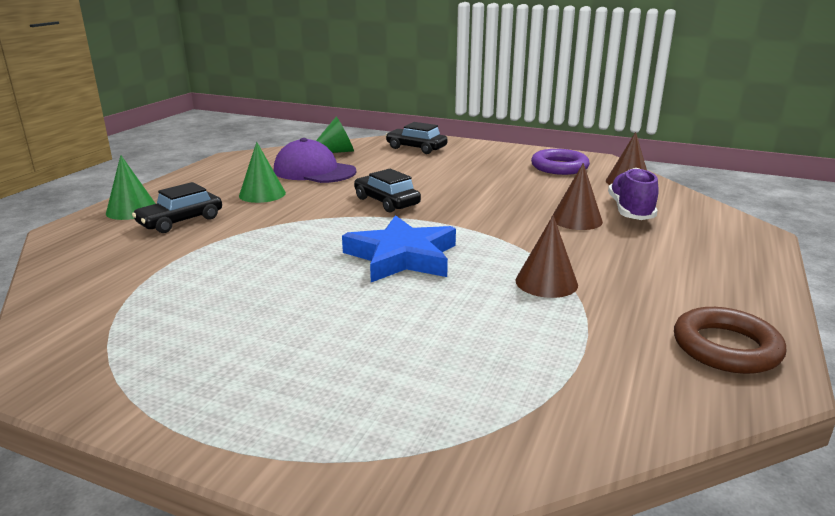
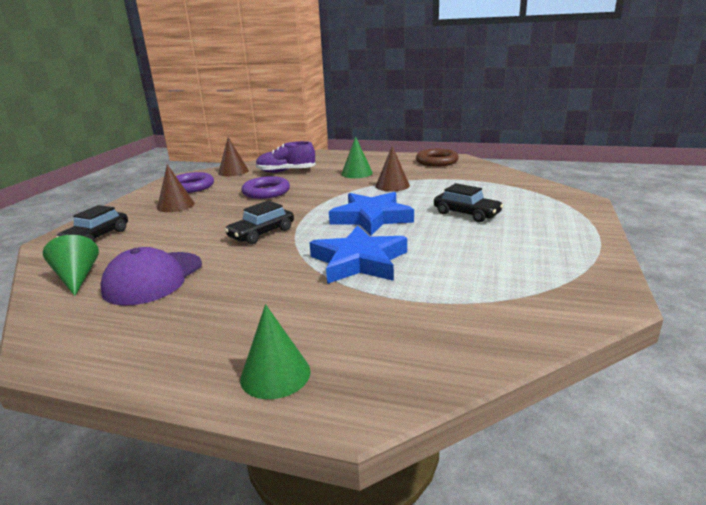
camera: 95 degrees left, 0 degrees up
(180, 221) = (313, 324): black car -> black car (466, 213)
(262, 194) = (228, 293): green cone -> green cone (357, 173)
(277, 243) = (359, 261): none -> blue star
(531, 201) = (266, 192): none -> purple ring
(576, 220) = (301, 181): brown cone -> brown cone (176, 205)

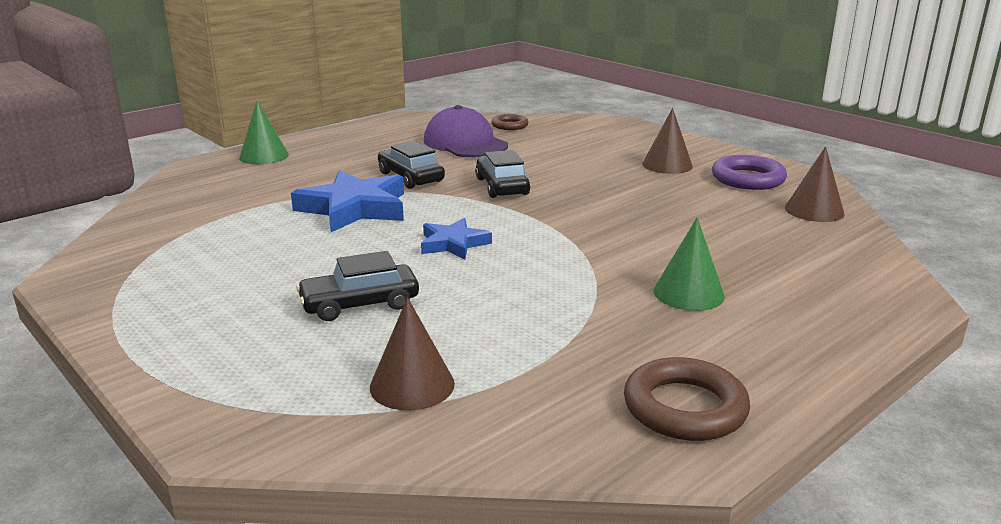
camera: 120 degrees right, 0 degrees up
(77, 278) = (509, 125): green cone -> brown ring
(96, 237) = (602, 133): black car -> black car (411, 177)
(266, 192) = (661, 212): purple ring -> none
(286, 171) = (771, 243): purple shoe -> none
(371, 218) = (453, 244): blue star -> blue star, size x0.57
(392, 185) = (569, 299): brown cone -> brown cone (412, 385)

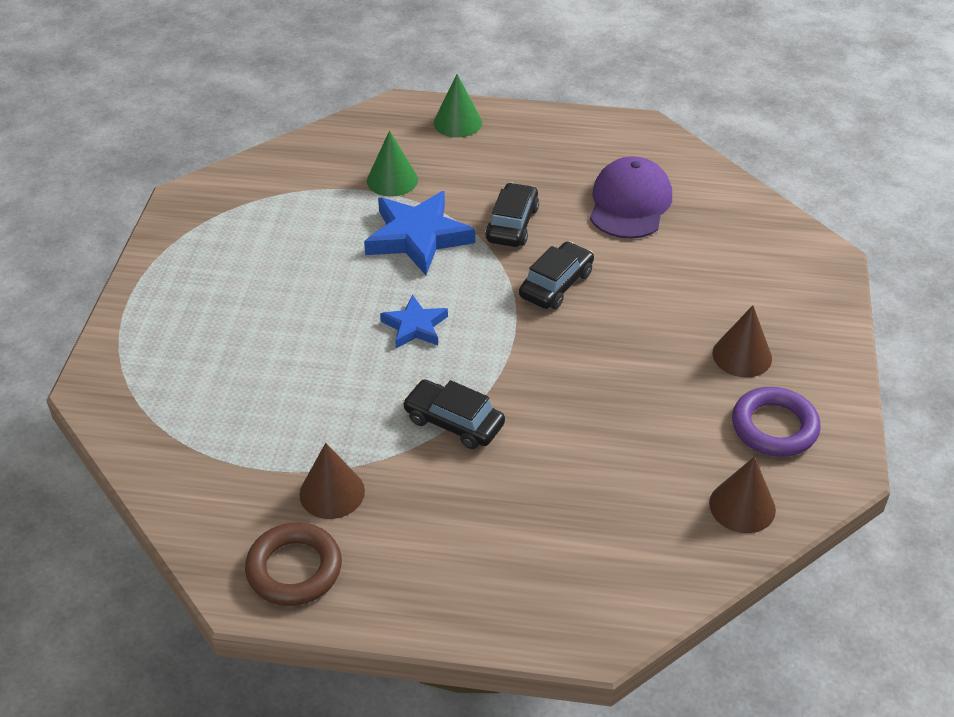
camera: 50 degrees right, 20 degrees up
(360, 304) = (278, 341): black car -> black car (454, 422)
(412, 385) = (207, 429): brown cone -> brown cone (332, 492)
(509, 125) = (714, 200): brown ring -> none
(688, 293) = (466, 497): green cone -> green cone (392, 180)

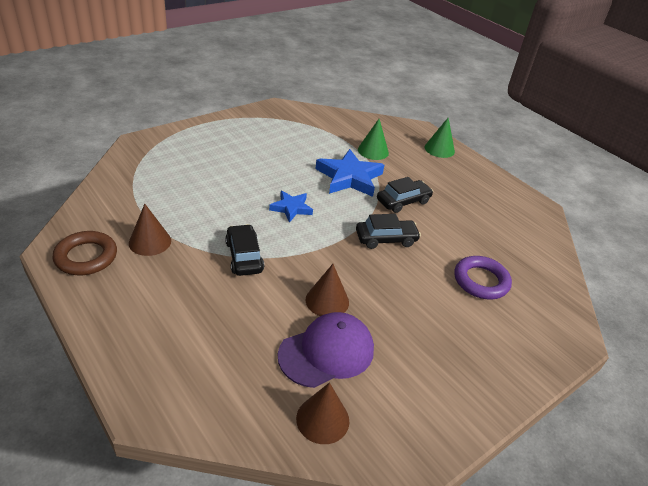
camera: 40 degrees right, 5 degrees down
(630, 203) = (482, 233): purple cap -> purple cap (327, 352)
(742, 355) = (441, 345): brown cone -> brown cone (327, 301)
(774, 427) = (406, 396): purple ring -> purple ring (481, 281)

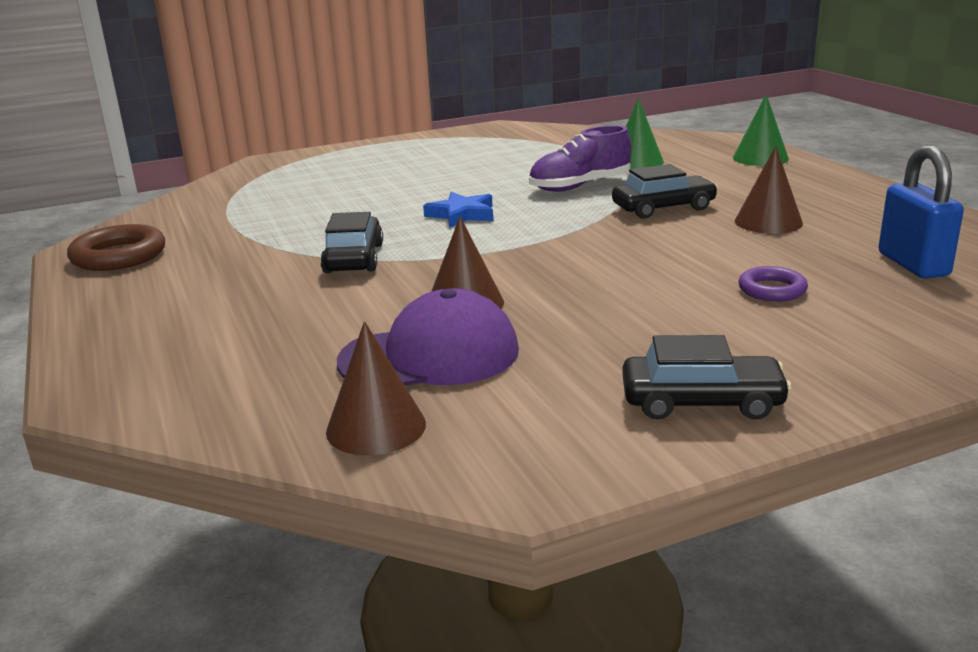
camera: 20 degrees right, 15 degrees down
(150, 242) = (219, 244): brown cone -> brown cone (768, 222)
(349, 177) = (580, 186): blue star -> purple shoe
(386, 239) = (609, 244): black car -> black car (701, 402)
(481, 281) = (772, 290): purple ring -> purple ring, size x0.61
(540, 255) = (913, 264): none -> blue padlock

